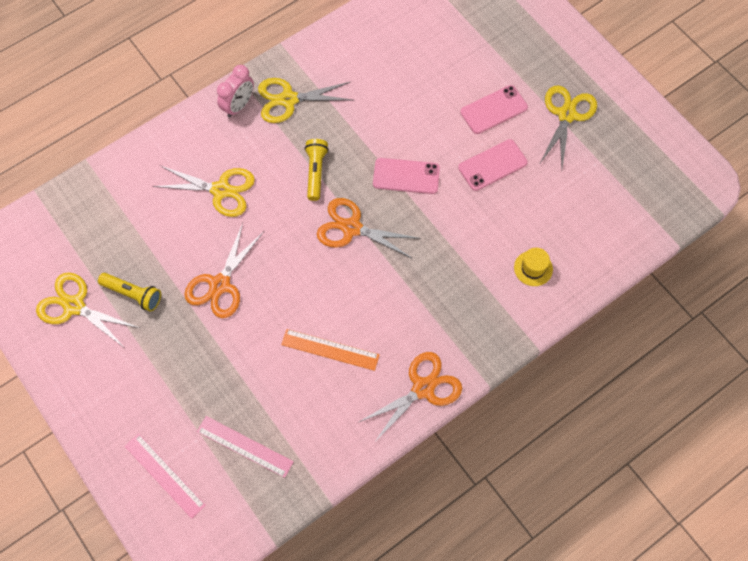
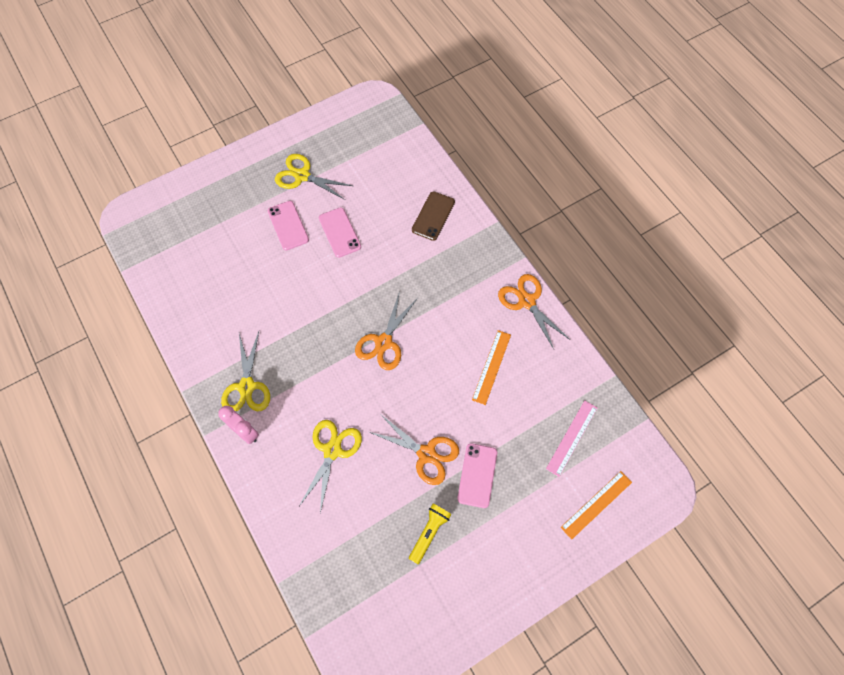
camera: 85 degrees left, 0 degrees up
(74, 306) = (436, 590): yellow scissors -> none
(164, 475) = (596, 504): pink ruler -> orange ruler
(315, 172) = (326, 368): yellow flashlight -> none
(406, 176) = (340, 296): pink phone -> pink phone (477, 475)
(533, 268) = (433, 216): yellow hat -> brown phone

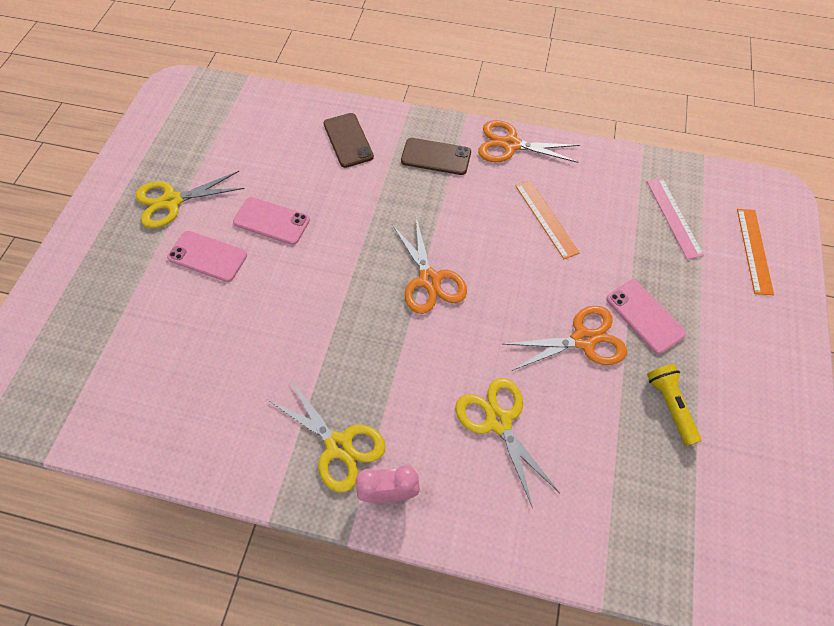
camera: 45 degrees left, 5 degrees down
(472, 270) = (436, 157): none -> brown phone

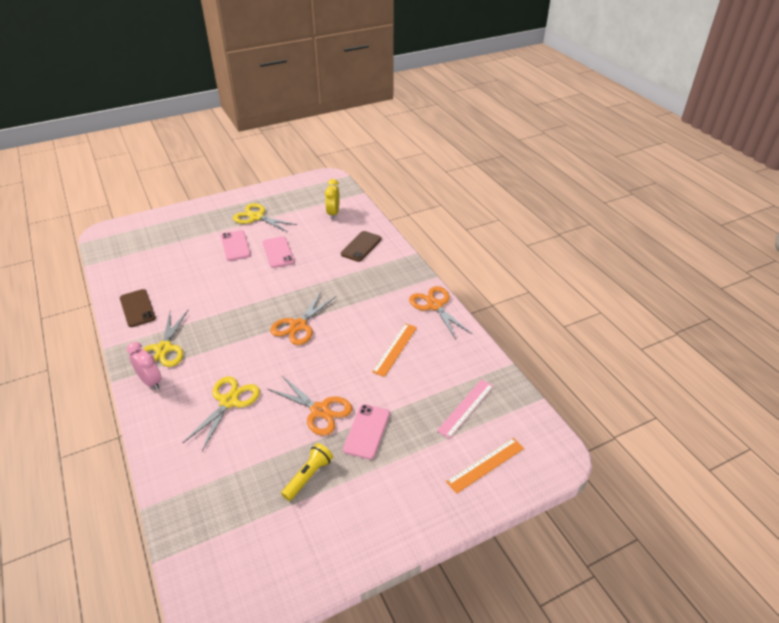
camera: 50 degrees right, 20 degrees down
(256, 126) = (333, 213): none -> yellow clock
(436, 157) = (388, 282): brown phone -> brown phone (137, 308)

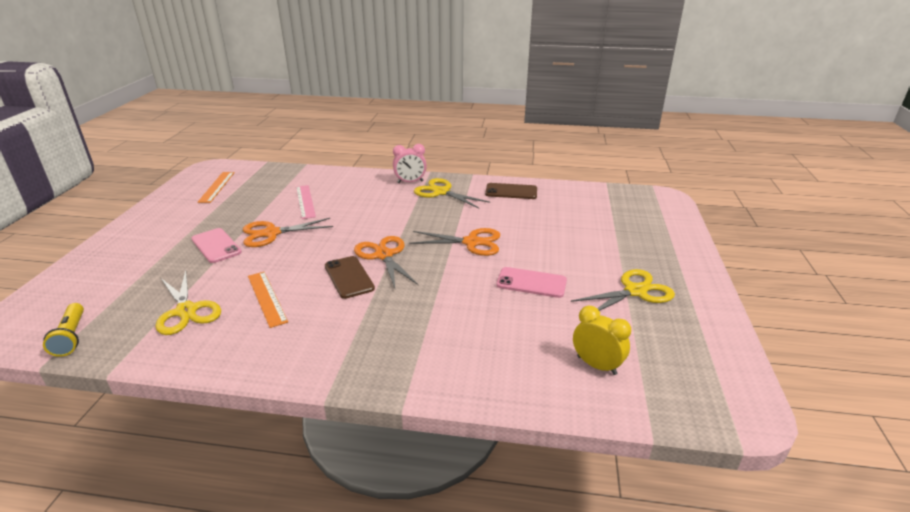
camera: 125 degrees right, 10 degrees down
(229, 401) = (343, 203): yellow scissors -> yellow scissors (186, 311)
(235, 245) = (573, 259): pink phone -> none
(308, 476) = (229, 212): yellow flashlight -> yellow flashlight (71, 337)
(361, 246) = (477, 356): brown phone -> brown phone (349, 277)
(435, 305) = (278, 363): orange scissors -> orange scissors (472, 242)
(466, 408) = (136, 305): pink ruler -> pink ruler (305, 201)
(486, 465) = (81, 286): orange ruler -> orange ruler (217, 187)

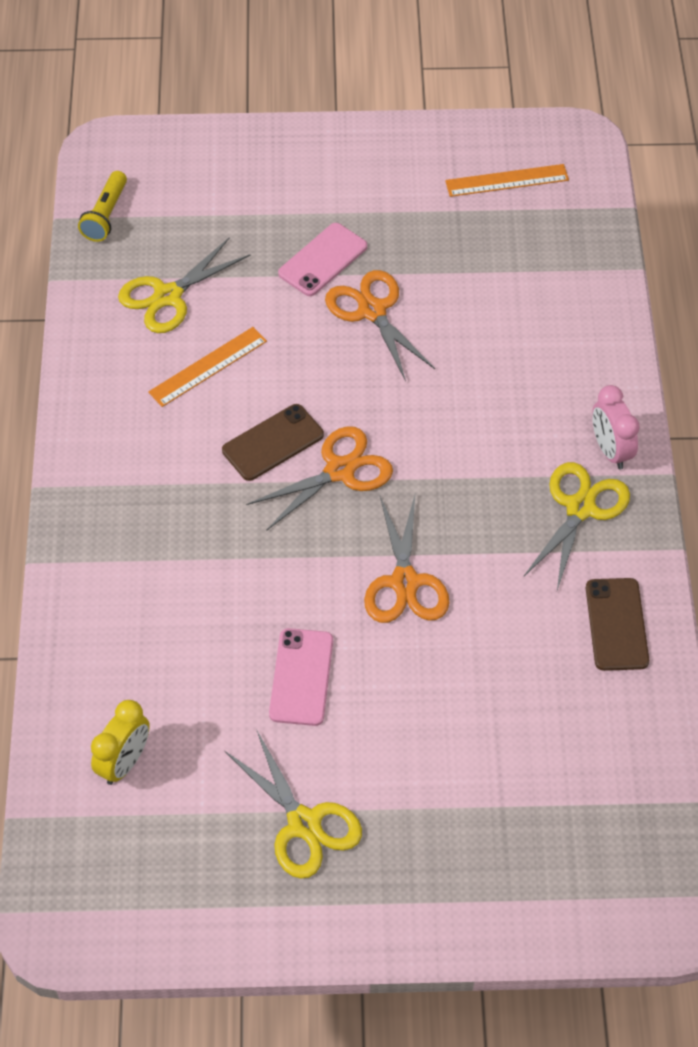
camera: 80 degrees right, 25 degrees up
(71, 337) = (106, 215): yellow flashlight -> yellow flashlight turned 45 degrees counterclockwise
(305, 201) = (487, 317): pink ruler -> none

